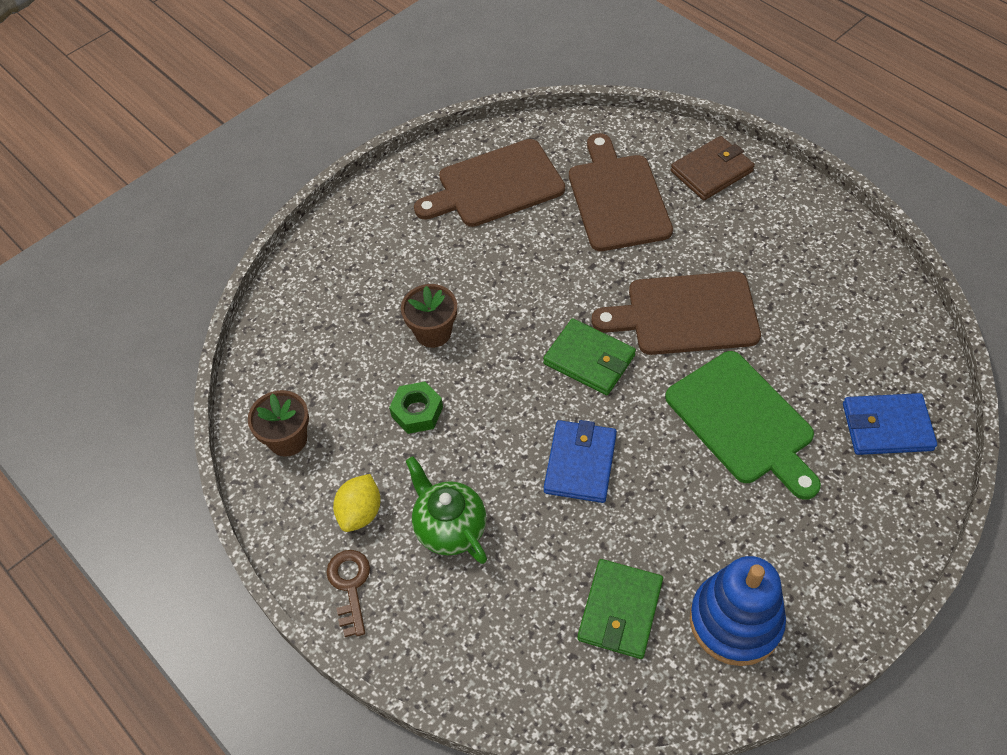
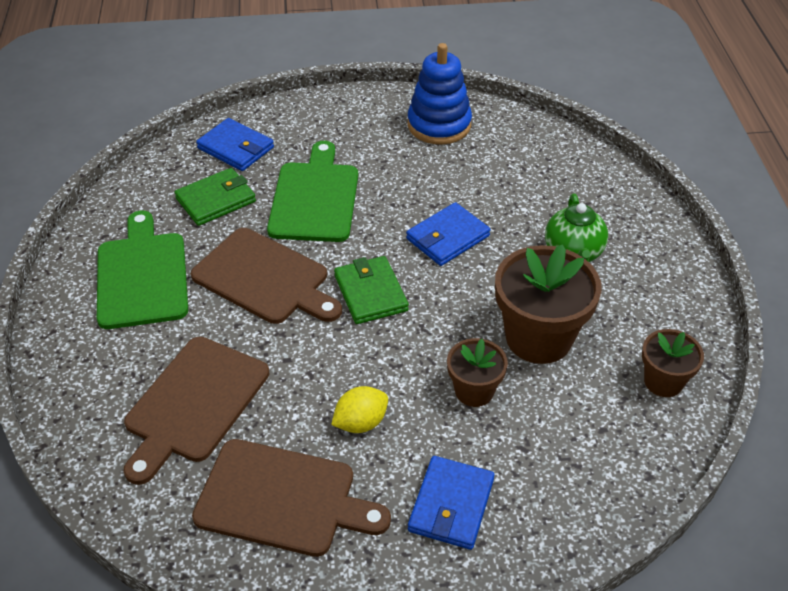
camera: 145 degrees left, 10 degrees down
(350, 586) = (669, 261): brown key -> none
(360, 512) = (633, 298): yellow lemon -> yellow lemon (360, 422)
(385, 248) = (451, 505): none -> blue wallet
(417, 412) = (538, 338): green nut -> brown flower pot
(620, 610) = (500, 161): green wallet -> green wallet (216, 200)
(711, 171) = (89, 372): brown wallet -> none
(777, 253) = (142, 276): none -> green cutting board

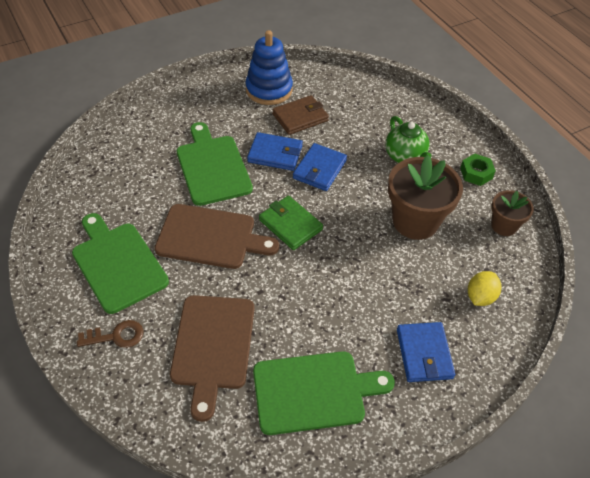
camera: 25 degrees left, 5 degrees up
(94, 355) = (116, 336): none -> brown key
(216, 200) = (140, 189): green wallet -> none
(236, 148) = (132, 145): blue wallet -> blue wallet (275, 154)
(282, 499) = (314, 392): brown cutting board -> green cutting board
(360, 422) = (335, 319): yellow lemon -> yellow lemon (480, 297)
(460, 168) = (300, 117): none -> brown wallet
(474, 391) = (395, 271): brown flower pot -> none
(663, 302) = (476, 173): none -> green nut

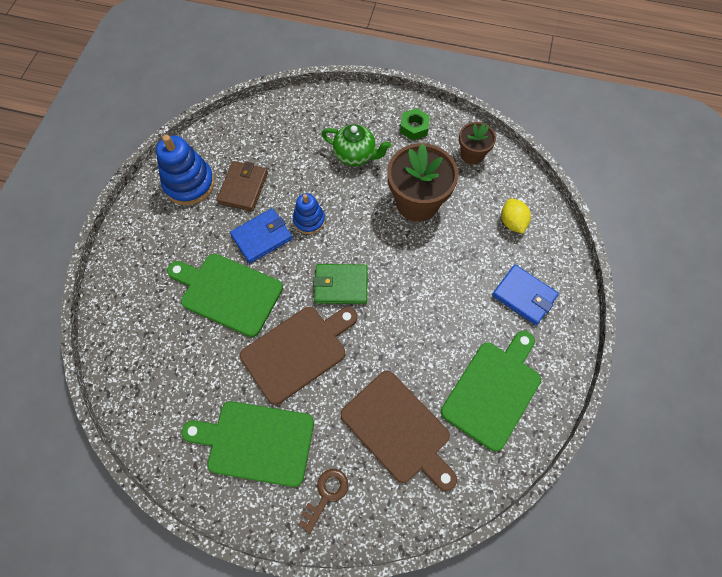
camera: 45 degrees left, 15 degrees up
(319, 169) = (309, 220): blue wallet -> blue stacking toy

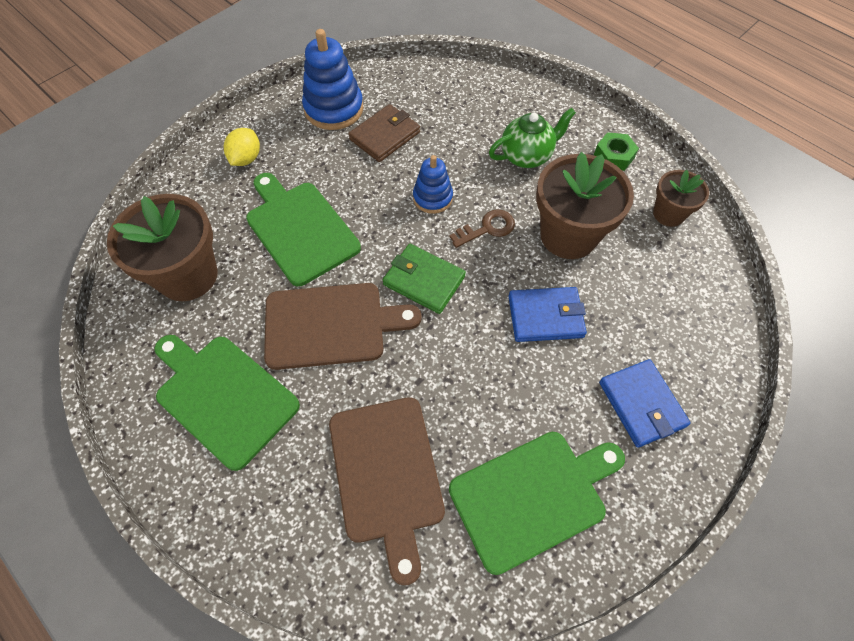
camera: 30 degrees right, 5 degrees down
(167, 372) = (187, 275): none -> brown flower pot
(262, 237) = (371, 191): blue wallet -> blue wallet (545, 316)
(326, 495) = (257, 499): brown key -> brown key (487, 228)
(355, 155) = (526, 156): green teapot -> green teapot turned 75 degrees counterclockwise
(512, 222) = (676, 311): yellow lemon -> yellow lemon (246, 159)

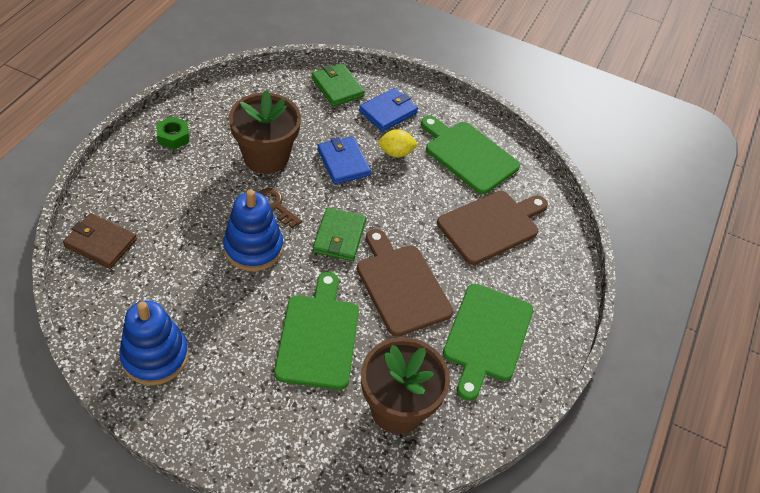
camera: 115 degrees left, 10 degrees down
(246, 159) = (246, 414): yellow lemon -> yellow lemon (396, 153)
(300, 229) = (318, 336): green cutting board -> green cutting board turned 150 degrees clockwise
(385, 136) = (185, 301): brown wallet -> brown wallet (101, 243)
(432, 198) = (253, 248): blue stacking toy -> blue stacking toy, size x1.63
(526, 156) = (187, 191): green teapot -> none
(668, 214) = (227, 103): brown flower pot -> none
(700, 348) = (337, 87): none -> green wallet

